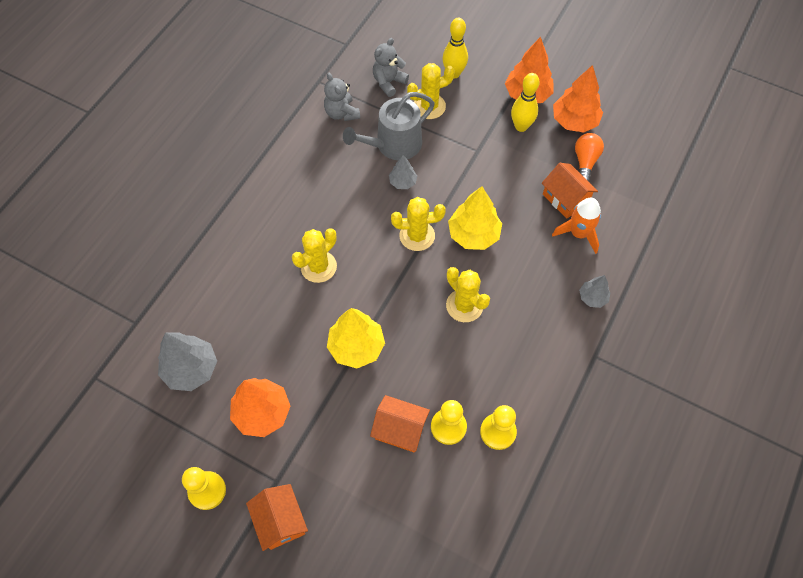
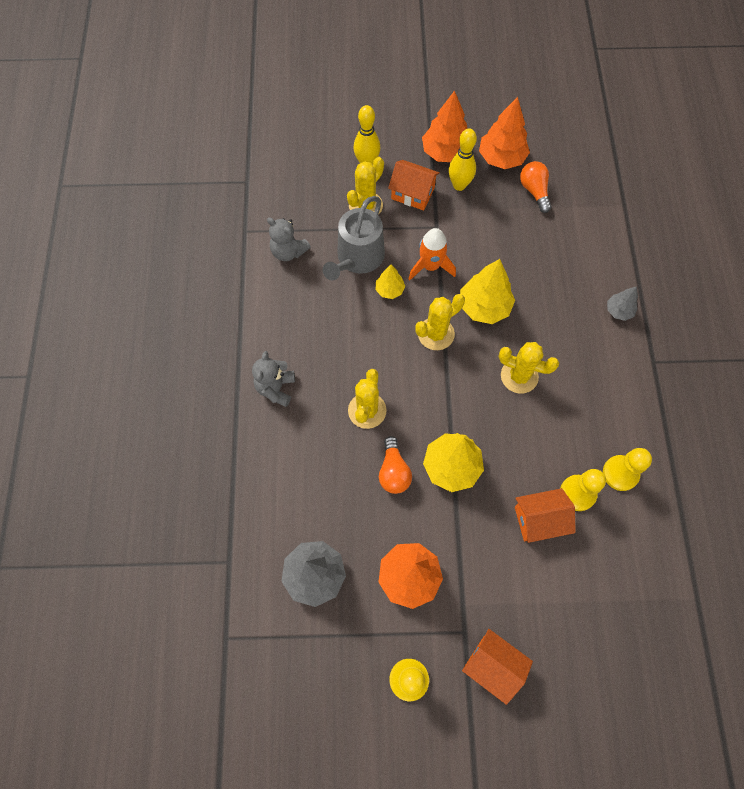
camera: 30 degrees left, 5 degrees up
(307, 325) = (393, 471): none -> orange light bulb
(389, 82) = (313, 200): grey teddy bear -> grey teddy bear (276, 388)
(403, 182) = (389, 290): grey tree -> yellow tree
(565, 198) = (539, 233): orange house -> orange house (412, 193)
(578, 233) = (571, 259): orange rocket -> orange rocket (430, 266)

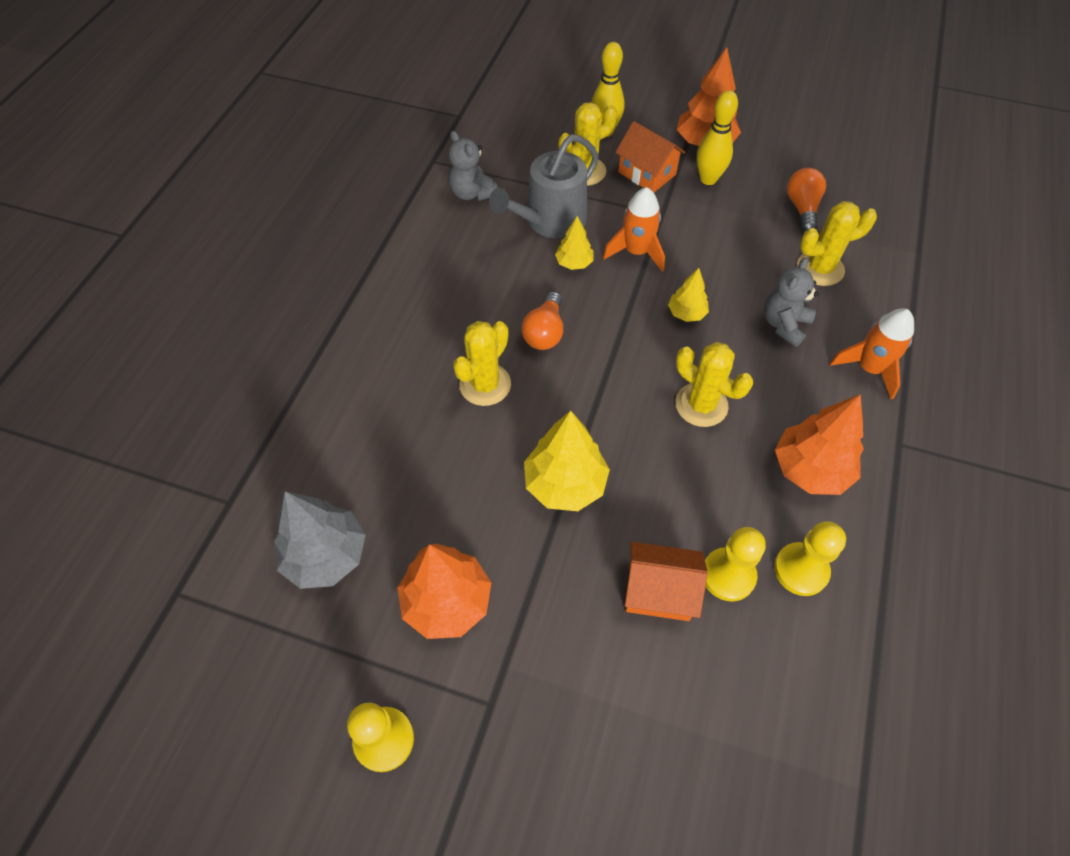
camera: 20 degrees right, 10 degrees down
(276, 388) = (386, 327): grey teddy bear -> grey teddy bear (784, 324)
(393, 471) = (486, 465): orange light bulb -> orange light bulb (545, 332)
(436, 334) = (611, 326): yellow cactus -> yellow cactus (820, 268)
(484, 307) = (686, 313): yellow tree -> yellow tree, size x0.55
(493, 665) = (511, 767): orange house -> none
(501, 158) = (772, 165): orange tree -> orange tree (810, 469)
(618, 311) = (869, 368): grey tree -> orange rocket

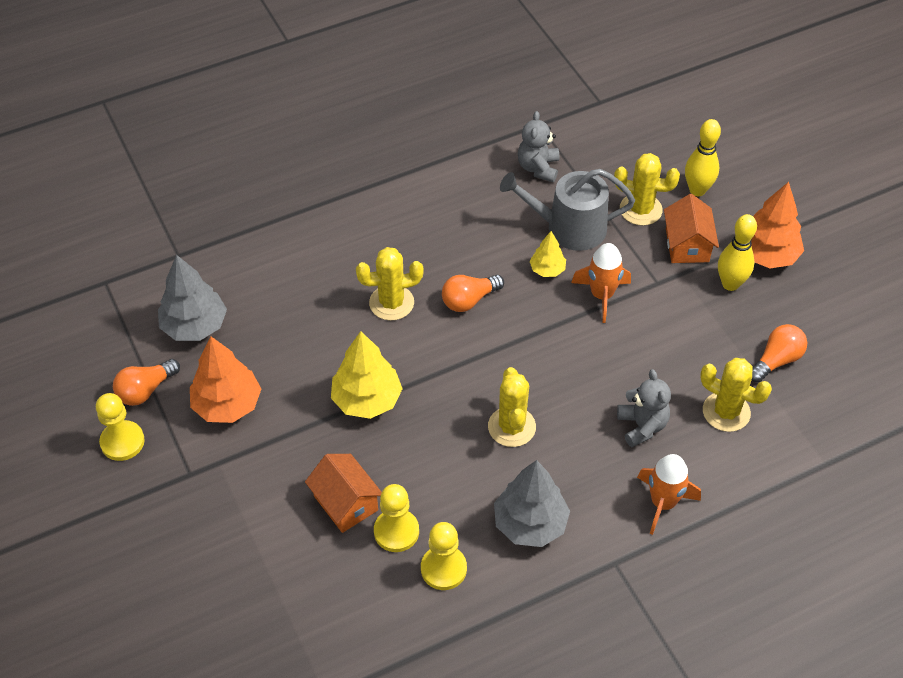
camera: 45 degrees right, 5 degrees down
(347, 663) = (145, 390): none -> orange light bulb
(686, 313) = (581, 363): yellow tree -> none
(784, 324) = (642, 426): grey teddy bear -> grey teddy bear turned 90 degrees clockwise
(810, 469) = (530, 524): orange tree -> grey tree

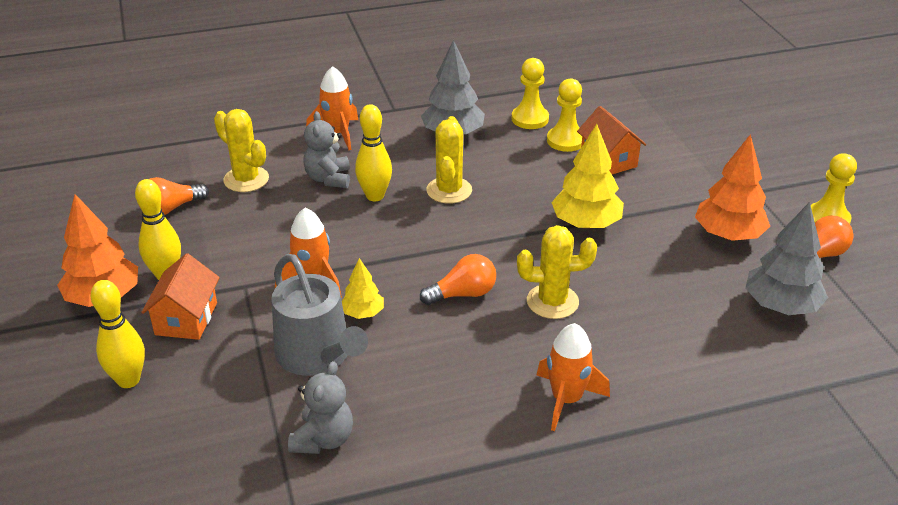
camera: 170 degrees left, 15 degrees down
(373, 218) = (566, 399): none -> orange rocket
(568, 228) = (317, 355): grey watering can -> grey watering can turned 45 degrees clockwise
(585, 407) = (375, 196): none -> yellow bowling pin
(640, 209) = (216, 365): yellow cactus -> none

